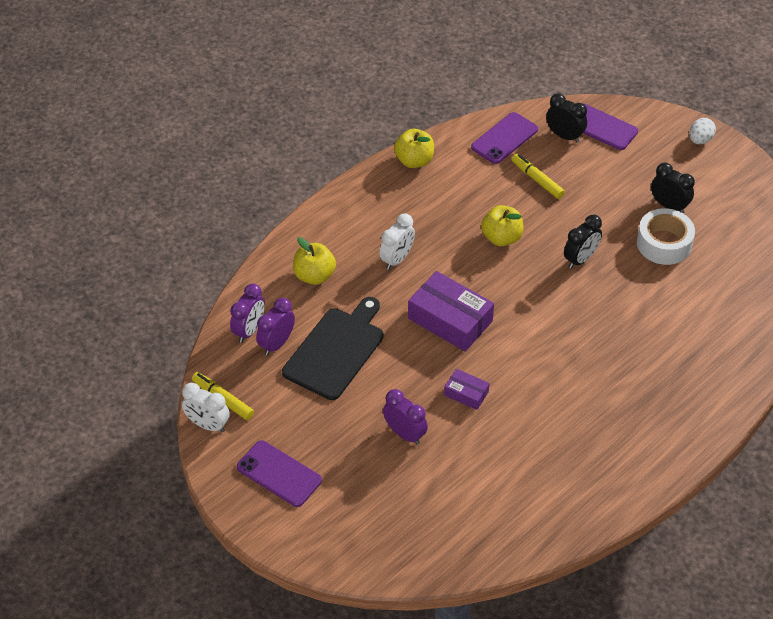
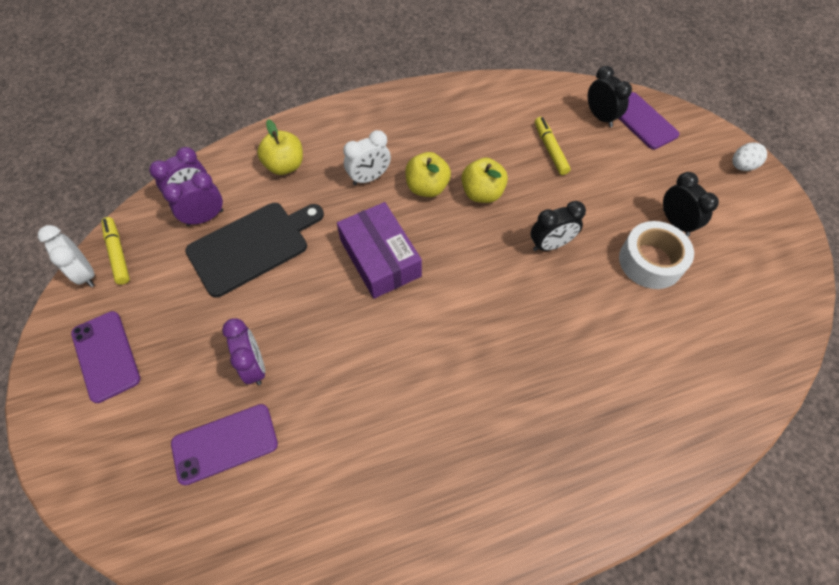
camera: 25 degrees right, 10 degrees up
(414, 161) = (444, 93): yellow apple -> yellow apple (427, 188)
(466, 393) = (345, 346): purple box -> none
(504, 138) = (540, 101): purple phone -> purple phone (225, 444)

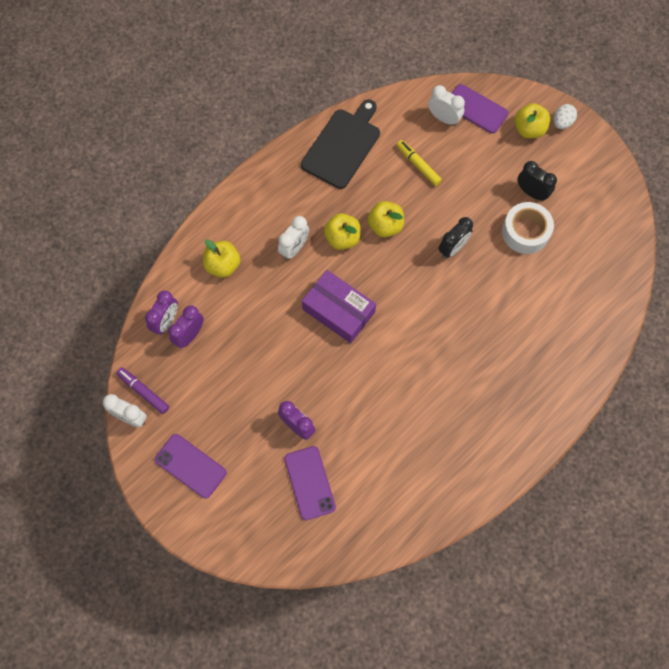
camera: 25 degrees left, 10 degrees up
(118, 254) = (144, 392): yellow marker -> purple marker
(225, 444) = (310, 483): purple phone -> purple phone turned 60 degrees counterclockwise
(252, 246) = (240, 342): black cutting board -> black cutting board (342, 146)
(600, 117) = (443, 118): black clock -> white clock
(697, 159) = (529, 129): none -> yellow apple

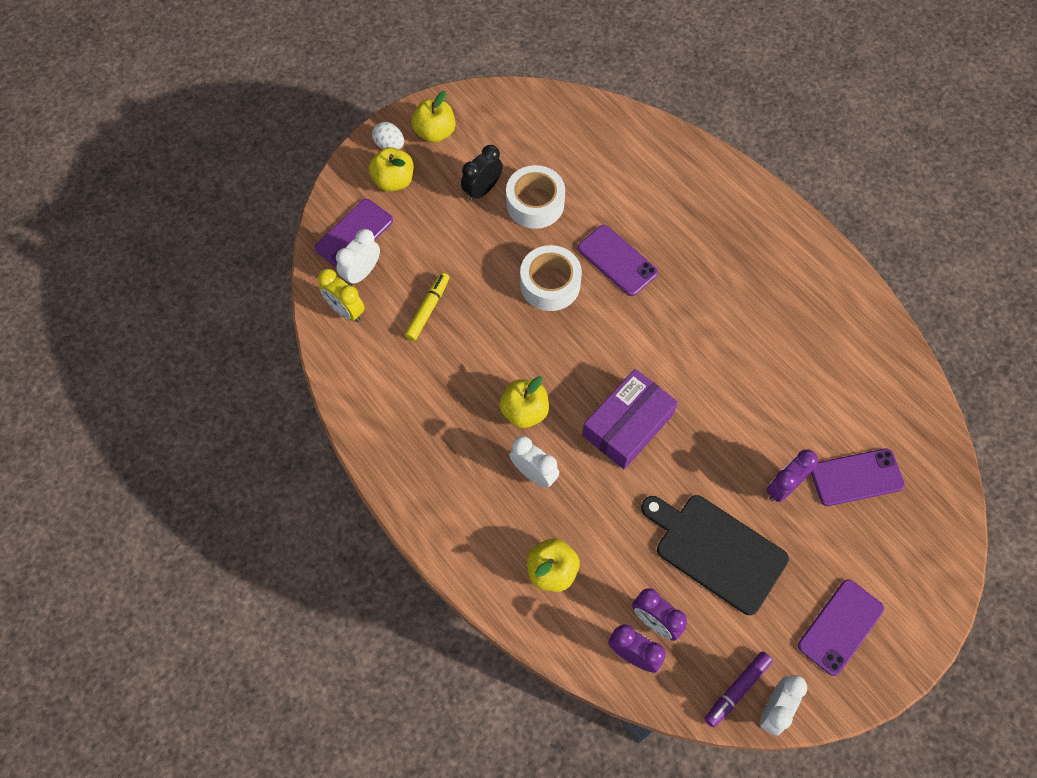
camera: 85 degrees left, 5 degrees down
(342, 146) = (384, 399): black cutting board -> black cutting board (716, 551)
(385, 226) = (511, 358): yellow apple -> yellow apple (435, 132)
(410, 112) = (345, 310): none -> yellow clock
(418, 165) = (427, 310): yellow marker -> yellow marker turned 150 degrees clockwise
(452, 248) = (550, 284): black clock -> white tape
(481, 296) = (617, 260): none -> purple phone

